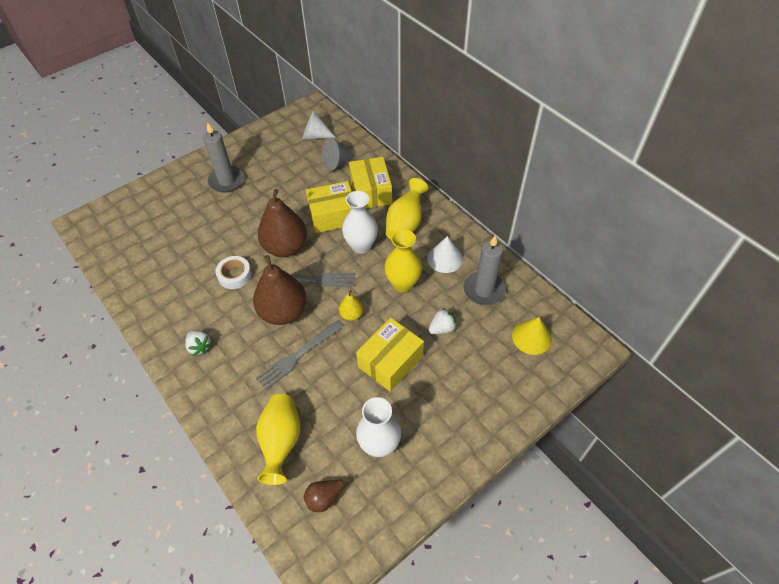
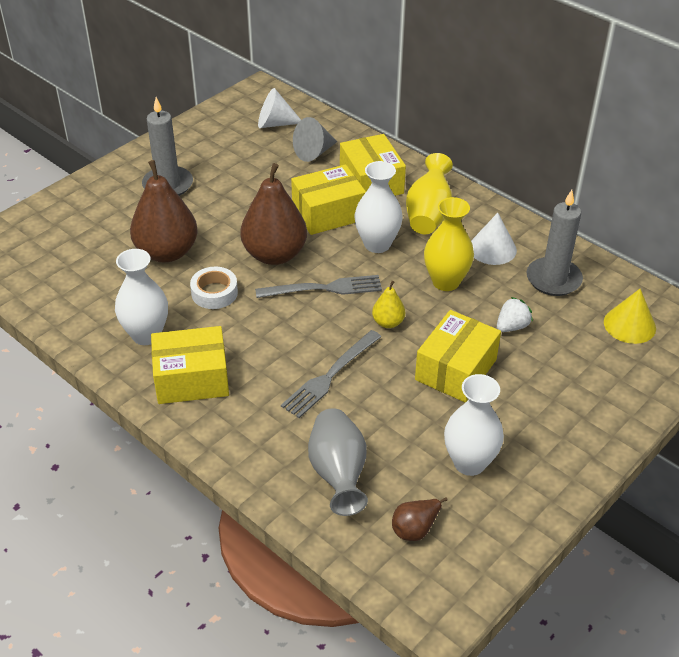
camera: 10 degrees left, 10 degrees down
(178, 306) = (146, 335): none -> white vase
(199, 347) = (192, 379): white strawberry -> yellow box
(281, 442) = (338, 474): yellow vase -> grey vase
(283, 312) = (295, 328): brown pear -> brown pear (167, 252)

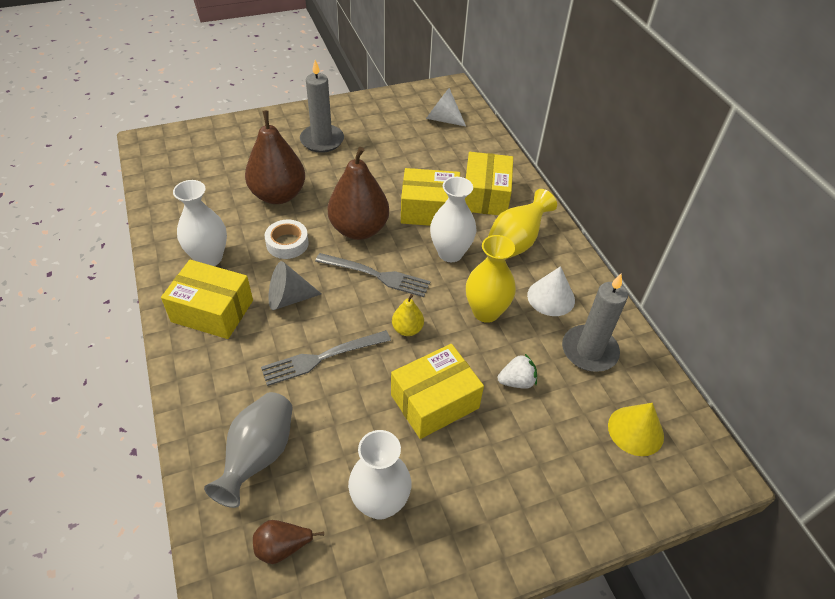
camera: 25 degrees right, 5 degrees up
(314, 152) = (456, 153): grey cone -> grey cone (288, 298)

